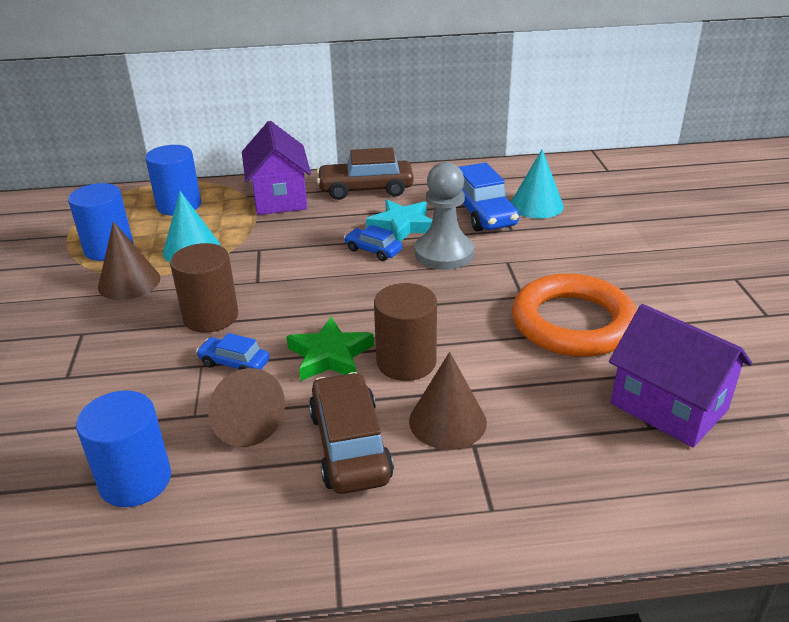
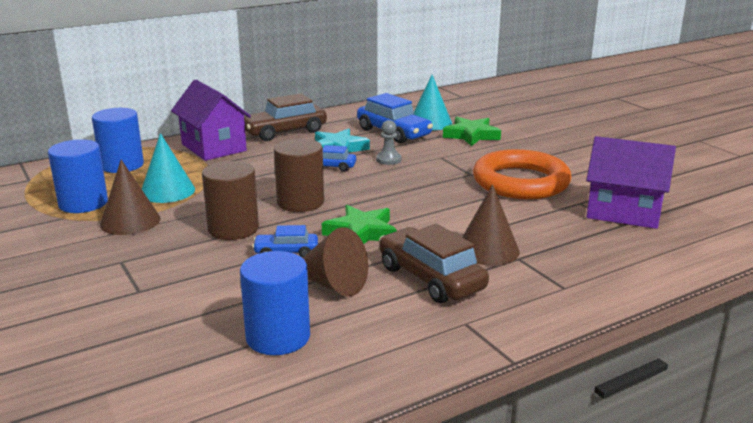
camera: 25 degrees left, 10 degrees down
(406, 362) = (424, 224): brown cylinder -> brown cylinder (300, 202)
(444, 253) = (388, 160): grey pawn -> grey pawn, size x0.51
(570, 235) = (471, 135): none -> green star

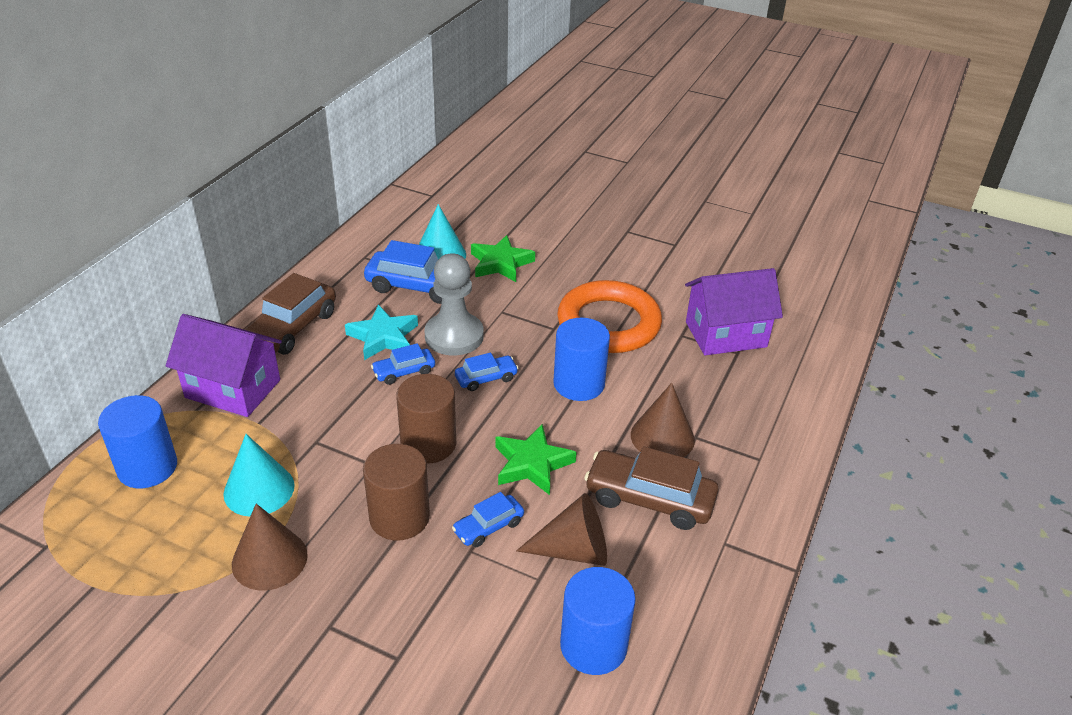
camera: 35 degrees left, 15 degrees up
(83, 203) = (175, 556): blue cylinder -> blue cylinder (579, 384)
(384, 184) = (486, 378): none -> blue car
(388, 160) = (454, 336): grey pawn -> grey pawn, size x1.98

